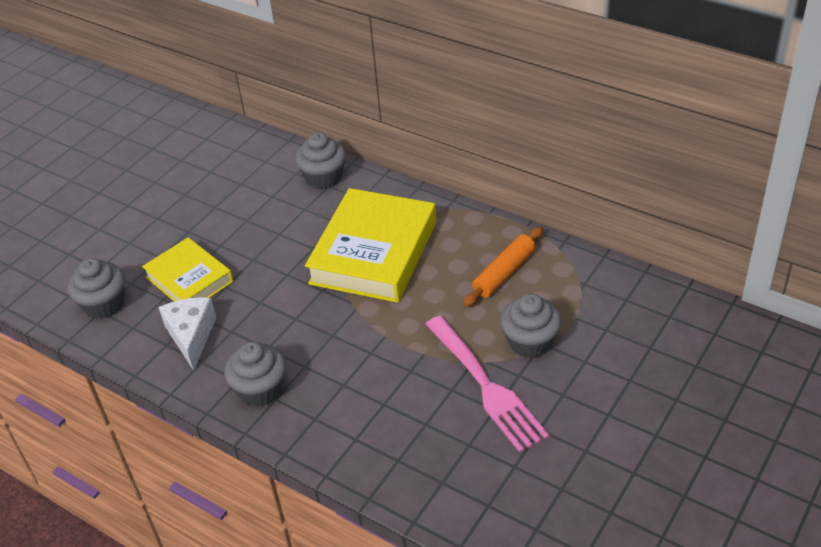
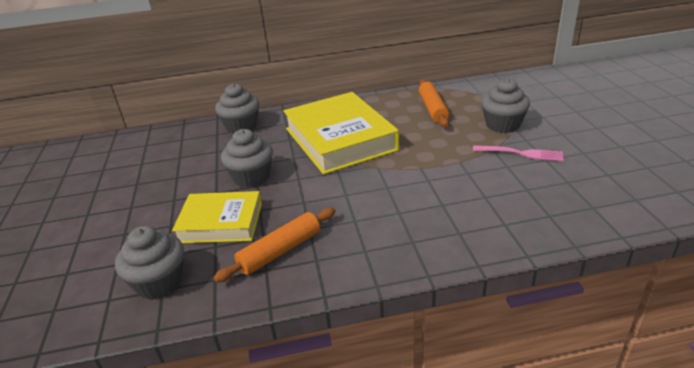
camera: 45 degrees left, 10 degrees down
(191, 336) = (280, 251): white cheese -> orange rolling pin
(260, 389) = (392, 244): grey cupcake -> grey cupcake (251, 177)
(486, 386) = (521, 153): pink fork -> pink fork, size x0.57

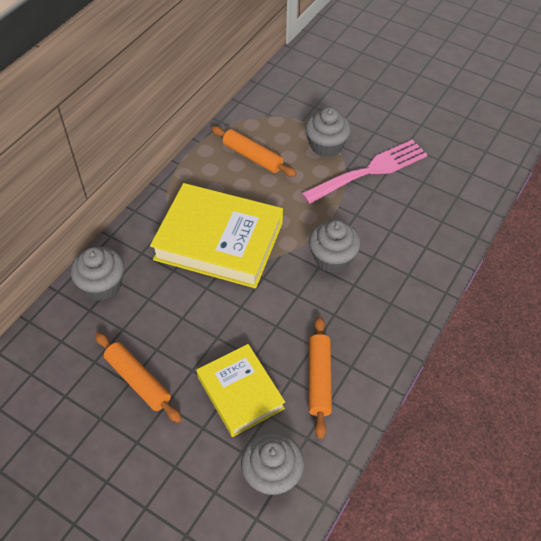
camera: 50 degrees left, 20 degrees up
(182, 179) = (138, 380): none -> orange rolling pin
(221, 222) = (240, 392): yellow book -> yellow book turned 75 degrees counterclockwise
(251, 177) = (200, 333): grey cupcake -> grey cupcake (332, 258)
(521, 153) = (370, 171): pink fork -> pink fork, size x1.77

